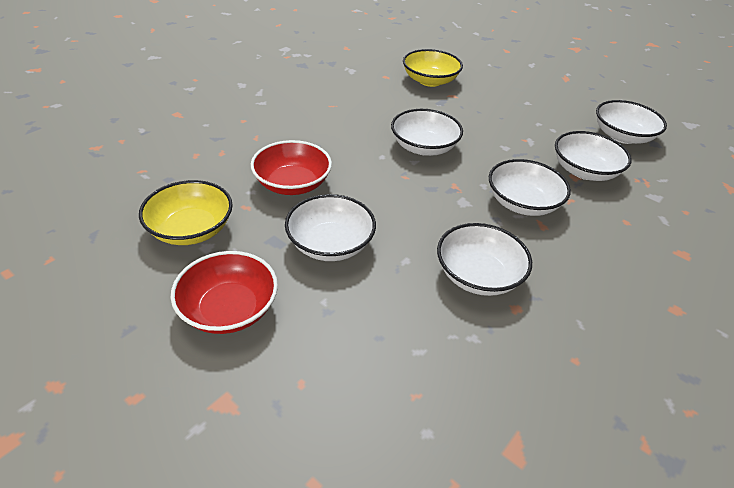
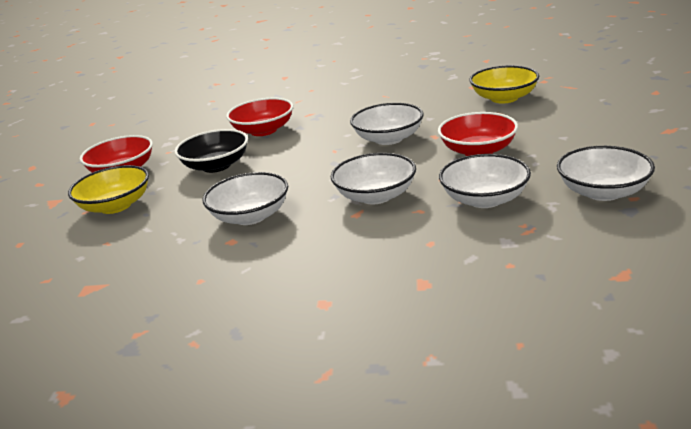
camera: 60 degrees right, 15 degrees down
(191, 229) = (177, 133): yellow bowl -> yellow bowl (115, 206)
(330, 244) = (216, 166): white bowl -> black bowl
(504, 133) = (478, 151): none -> red bowl

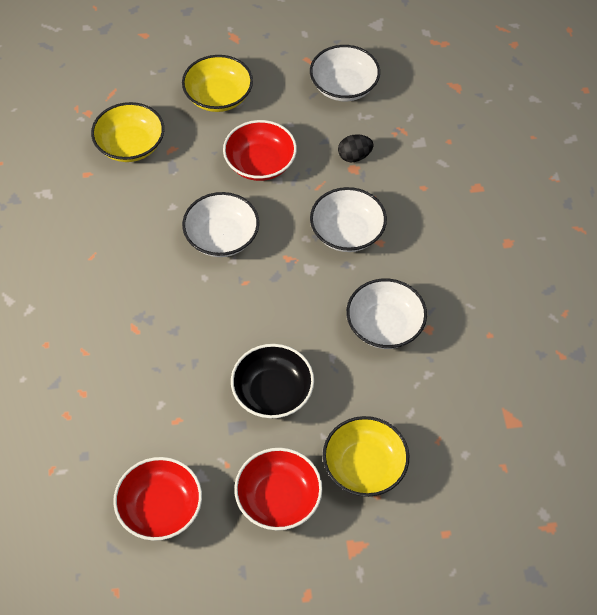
camera: 105 degrees left, 30 degrees up
(263, 130) = (178, 368): red bowl -> red bowl (160, 508)
(485, 199) = (354, 156): white bowl -> black egg
(573, 128) = (218, 96): none -> yellow bowl

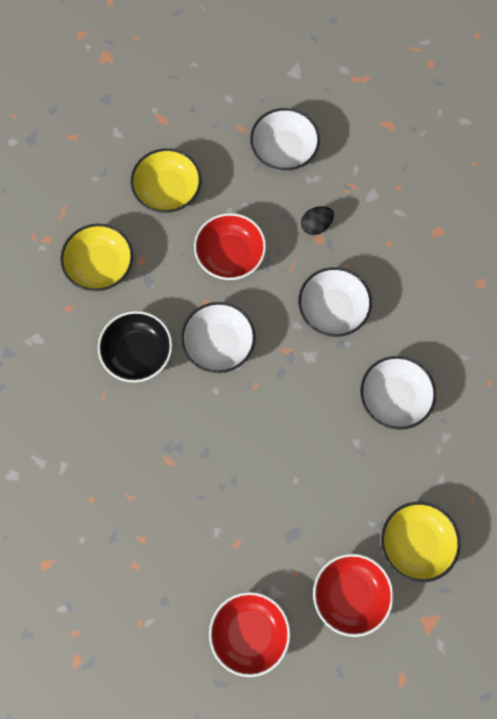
camera: 15 degrees left, 15 degrees up
(273, 392) = (314, 492): black bowl -> black bowl (137, 353)

